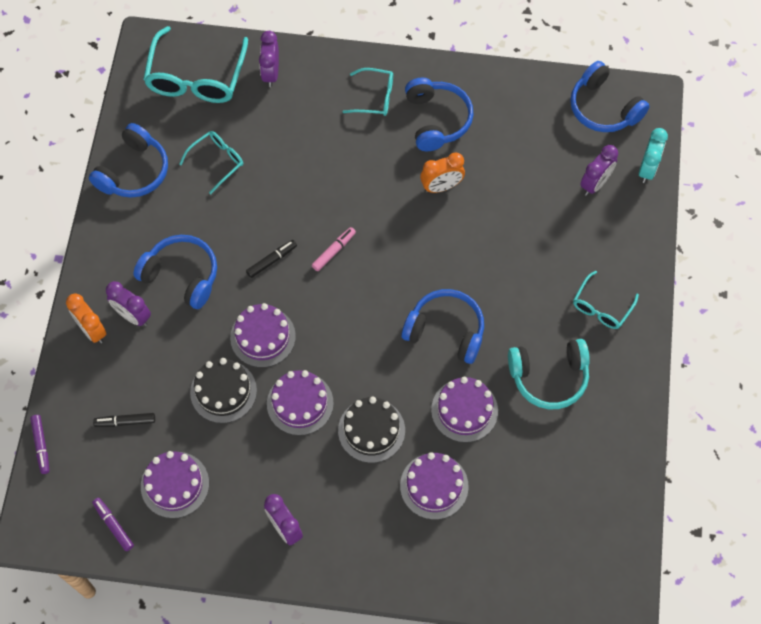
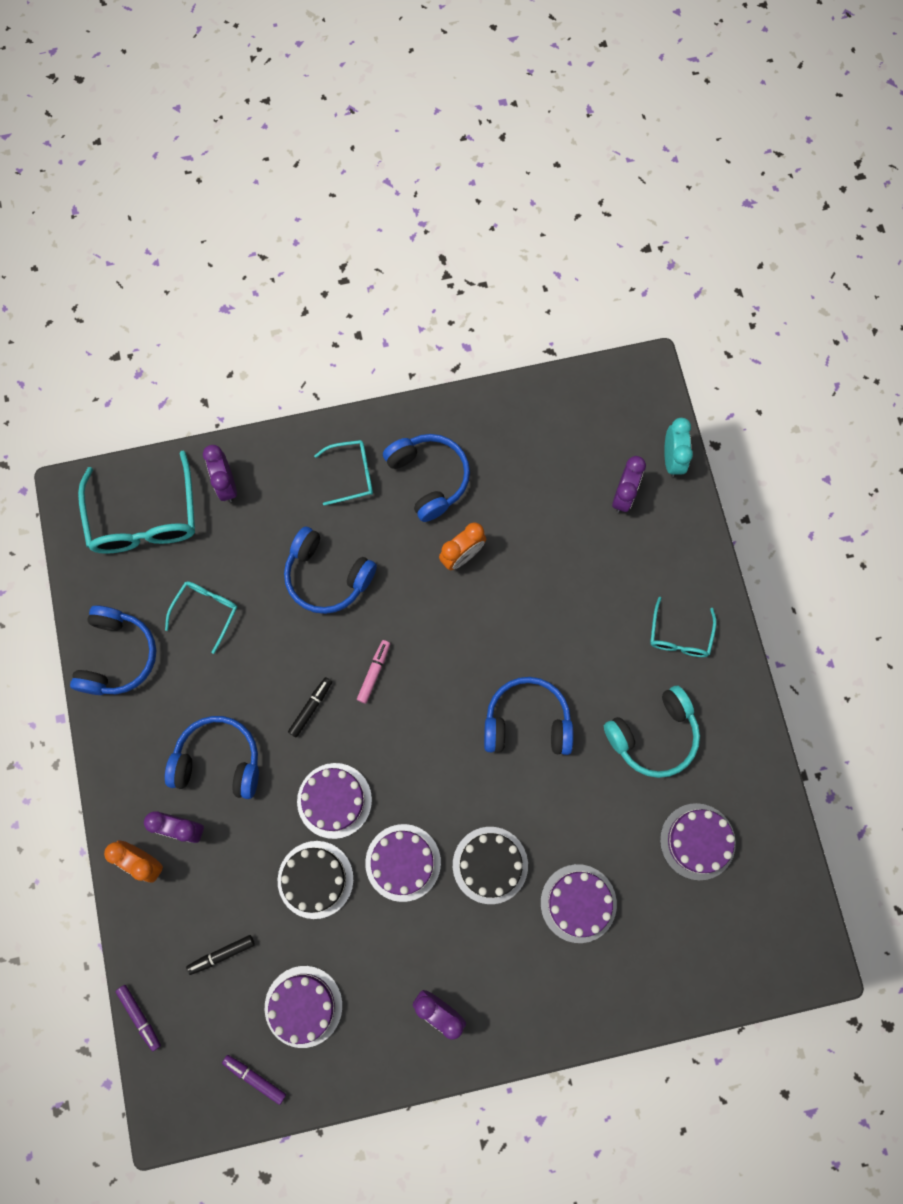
camera: 20 degrees left, 10 degrees up
(464, 410) = (579, 805): purple cake -> purple cake (697, 841)
(603, 108) = (601, 403): blue headphones -> blue headphones (327, 576)

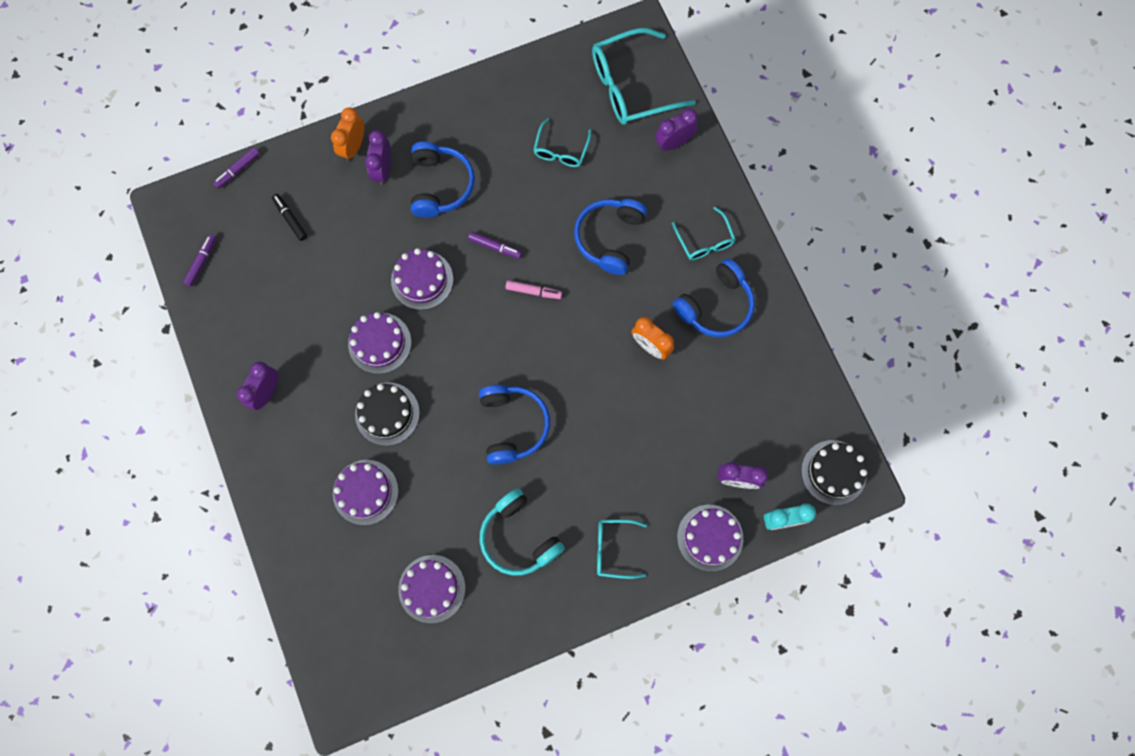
camera: 80 degrees right, 0 degrees up
(117, 656) = (512, 92): blue headphones -> none
(206, 612) = (561, 150): turquoise glasses -> turquoise glasses turned 90 degrees clockwise
(303, 1006) = (258, 287): purple cake -> purple cake (710, 537)
(311, 708) = (495, 247): black marker -> purple marker
(315, 879) = (357, 277): black cake -> black cake (833, 472)

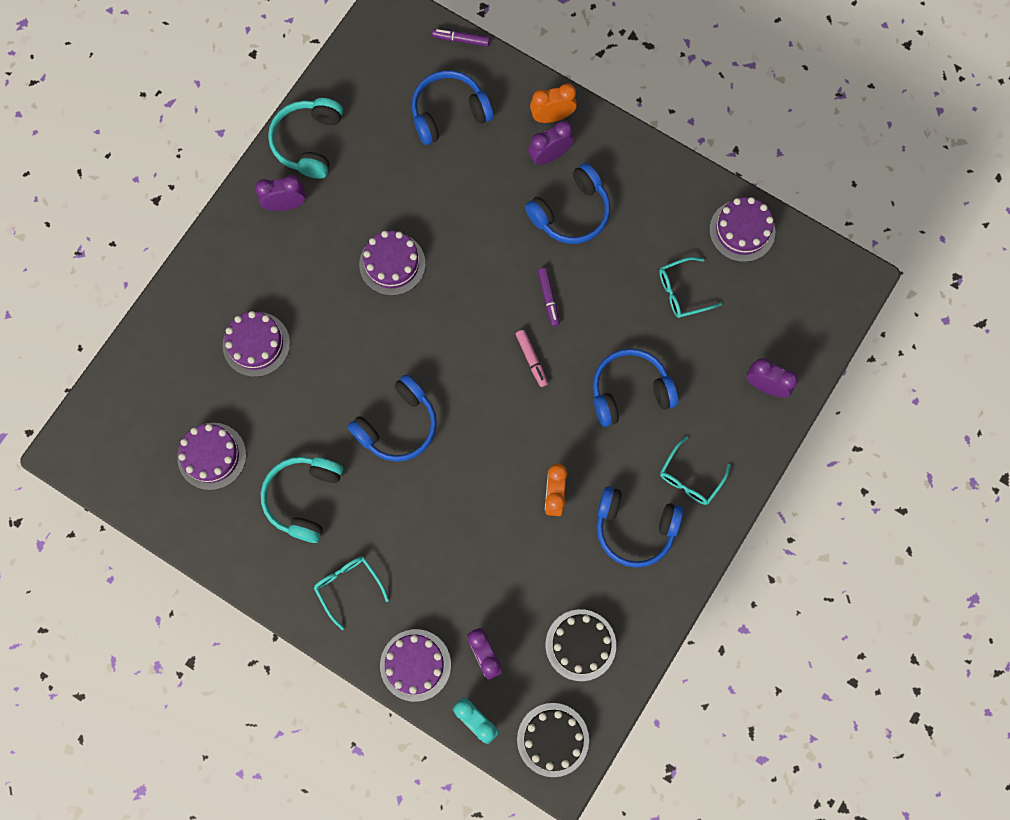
camera: 55 degrees right, 0 degrees up
(201, 262) = (360, 71): purple marker -> none
(229, 340) = (309, 142): none -> turquoise headphones
(290, 219) = (449, 113): black marker -> blue headphones
(387, 413) = (335, 314): black cake -> black cake (580, 645)
(422, 280) = (473, 258): purple cake -> purple cake (742, 230)
(631, 86) = (793, 310): turquoise glasses -> none

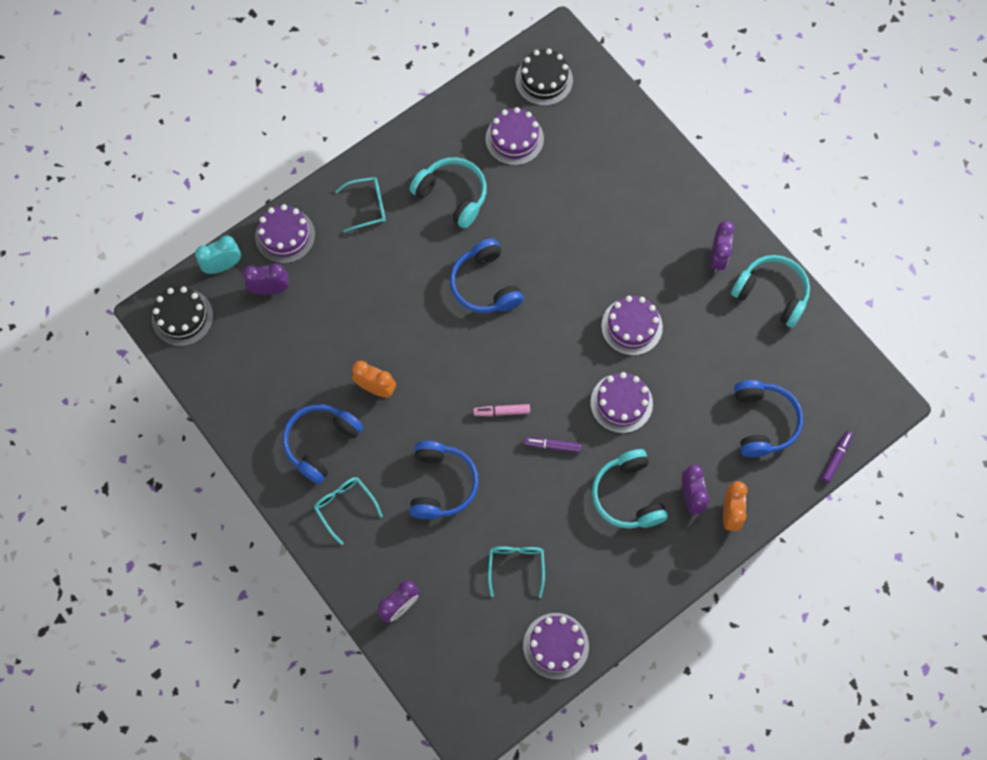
camera: 110 degrees right, 5 degrees down
(256, 344) = (597, 198): purple cake -> purple cake (621, 403)
(571, 212) = (628, 495): blue headphones -> turquoise headphones
(580, 645) = (245, 364): black cake -> black cake (544, 80)

